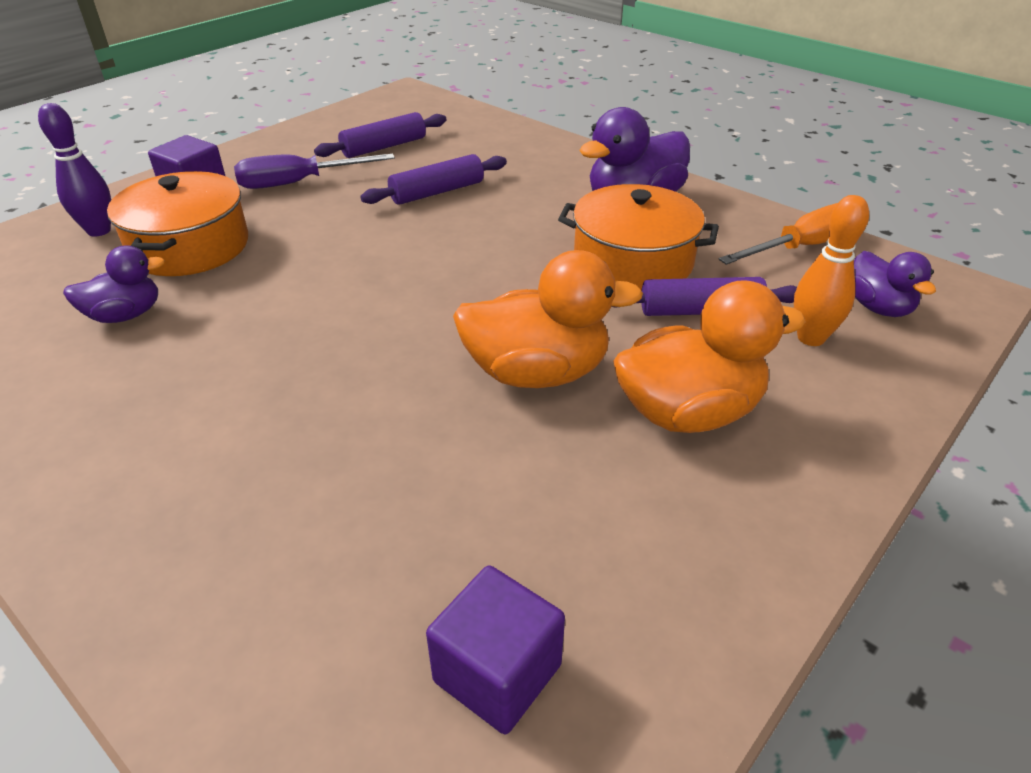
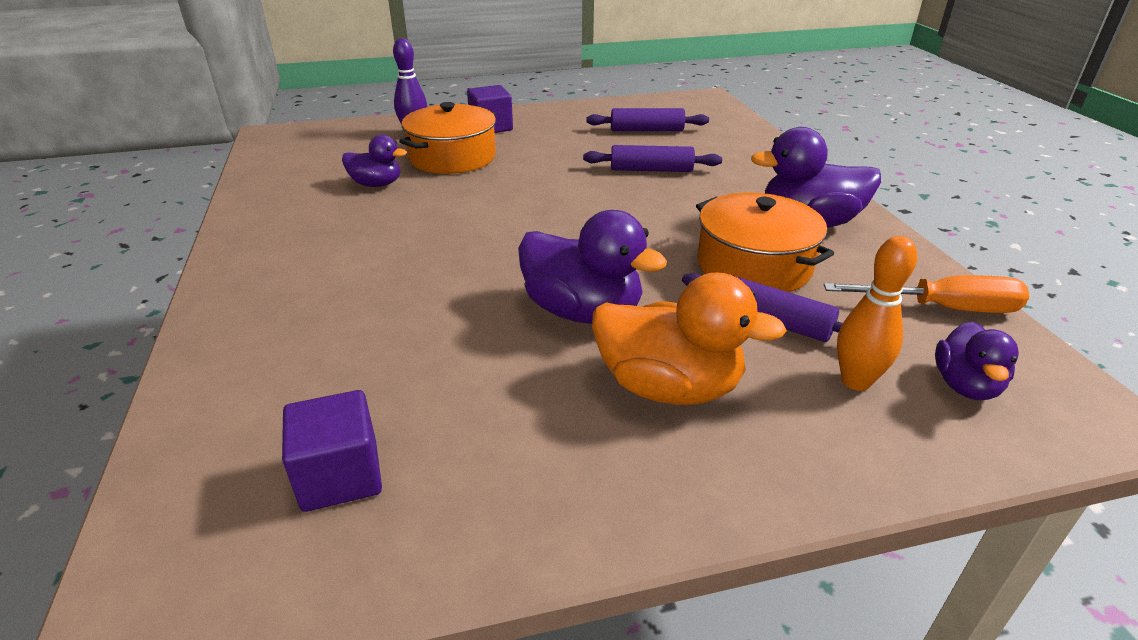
camera: 35 degrees right, 5 degrees down
(298, 183) = (561, 138): purple screwdriver -> none
(537, 372) = (583, 311): orange duck -> purple duck

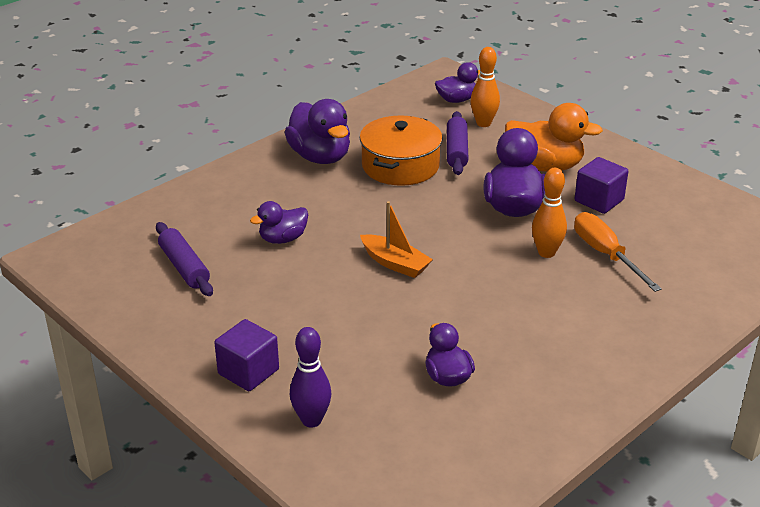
camera: 120 degrees left, 0 degrees up
(340, 476) = (702, 227): purple cube -> purple cube (599, 200)
(452, 157) = (350, 360): orange pot -> none
(466, 296) = (546, 253): none -> orange bowling pin
(554, 206) = (395, 263): none -> orange boat
(651, 170) = (283, 239): purple rolling pin -> purple duck
(669, 387) = (545, 166): orange duck -> orange duck turned 120 degrees clockwise
(942, 308) = (391, 108): orange screwdriver -> orange screwdriver (606, 254)

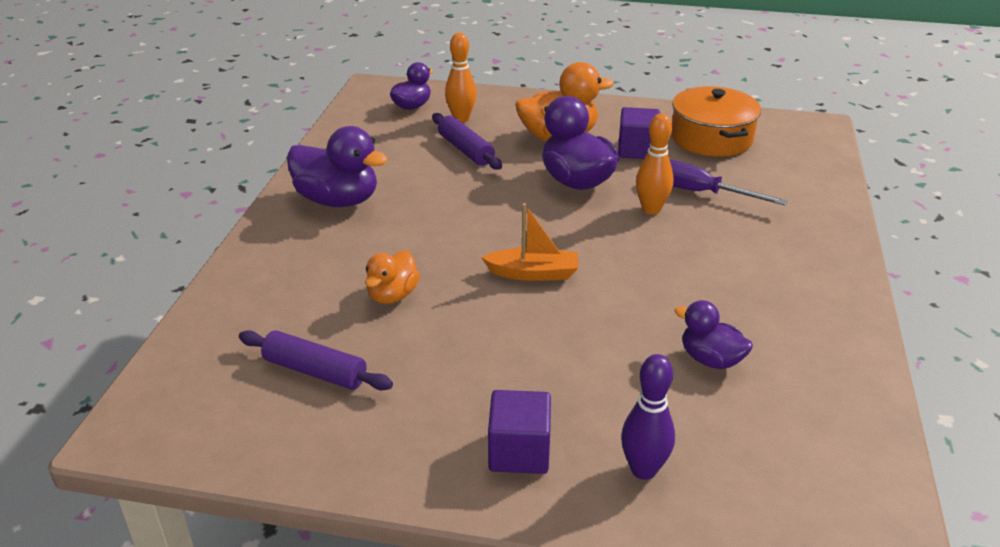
camera: 35 degrees left, 0 degrees up
(283, 239) = (392, 295): purple duck -> orange duck
(400, 166) = (429, 181): orange pot -> orange pot (711, 138)
(606, 254) = (698, 192): orange screwdriver -> purple screwdriver

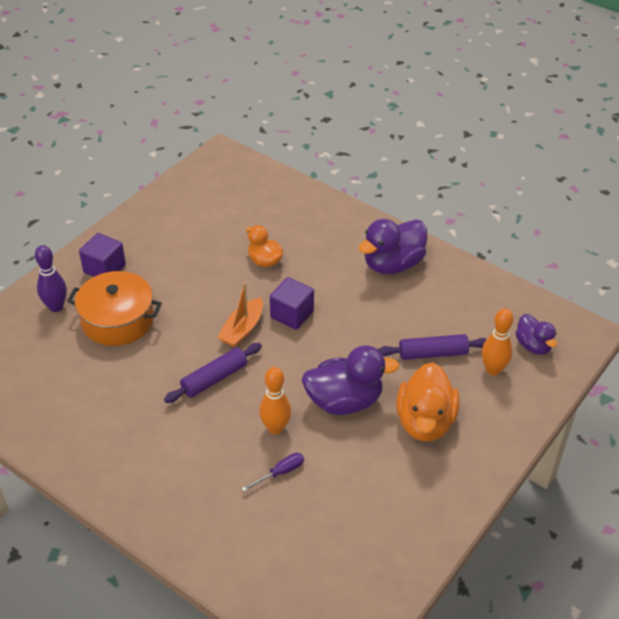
camera: 115 degrees right, 10 degrees up
(315, 371) = (219, 217): purple rolling pin -> purple rolling pin (214, 379)
(637, 150) = (373, 467): purple cube -> purple cube (292, 314)
(698, 192) = (280, 473): purple screwdriver -> purple screwdriver, size x0.57
(710, 359) = (102, 374): purple duck -> none
(711, 138) = (365, 537): orange pot -> orange pot (117, 320)

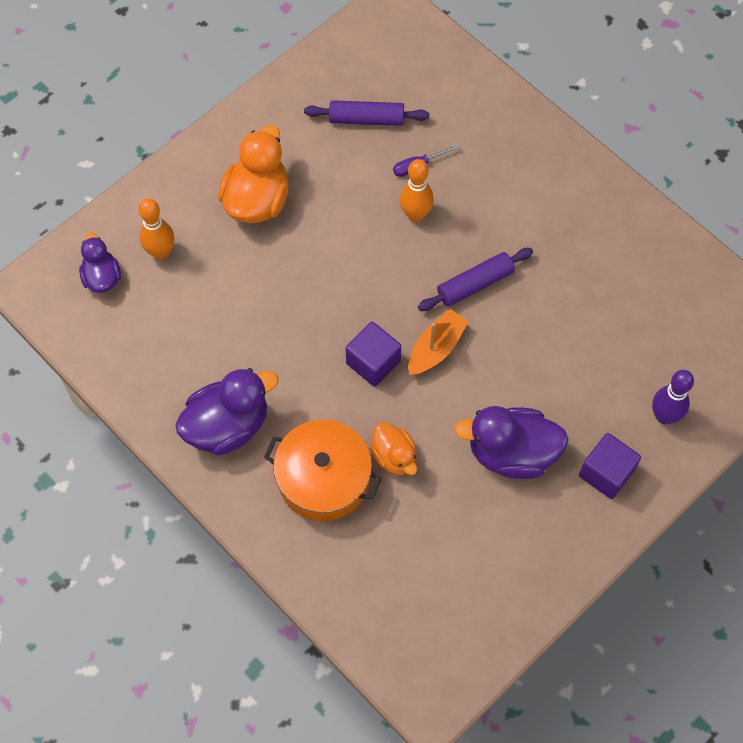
camera: 170 degrees left, 20 degrees up
(117, 320) = (586, 384): orange pot -> orange pot (323, 479)
(344, 401) = (336, 236): purple duck -> purple duck (511, 453)
(433, 353) = (221, 283): purple rolling pin -> purple rolling pin (366, 119)

